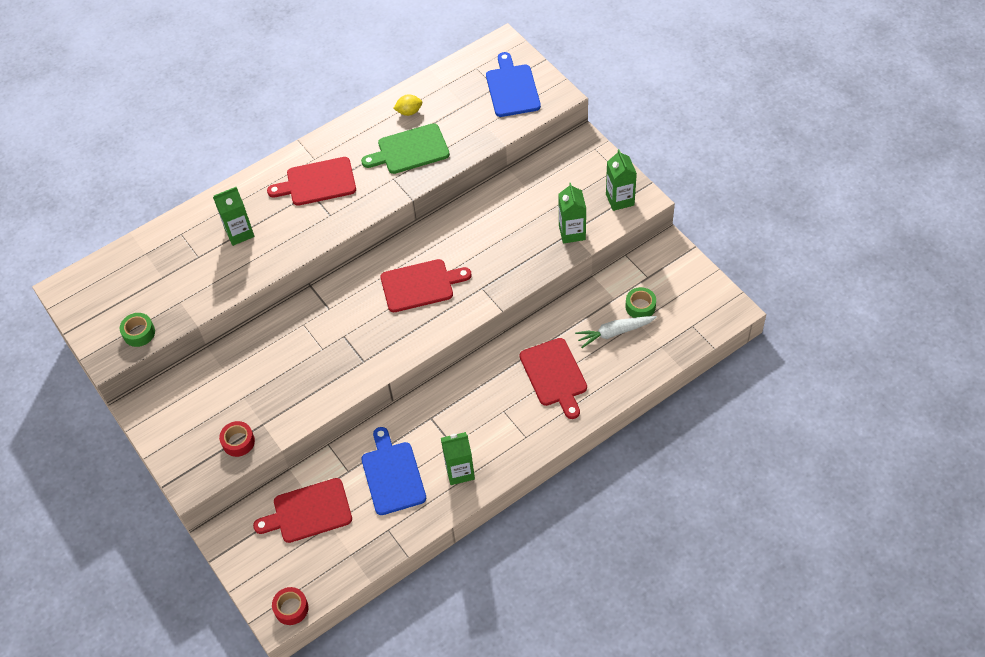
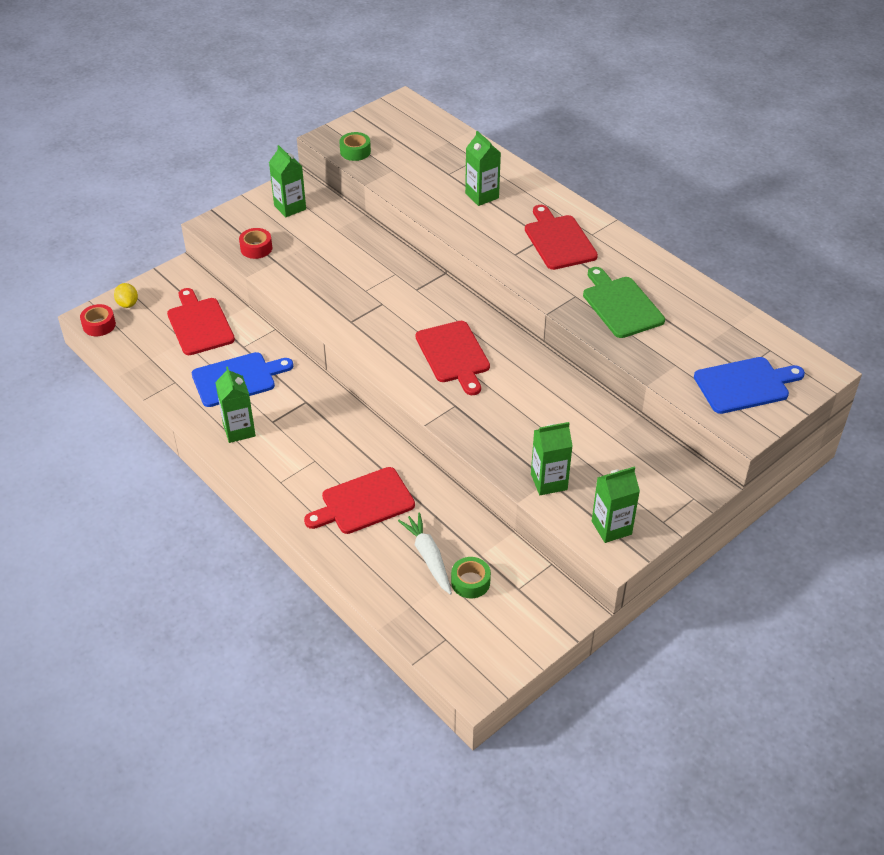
camera: 80 degrees right, 10 degrees down
(178, 412) = (290, 207): none -> green carton
(409, 112) = (680, 299): yellow lemon -> yellow lemon (128, 304)

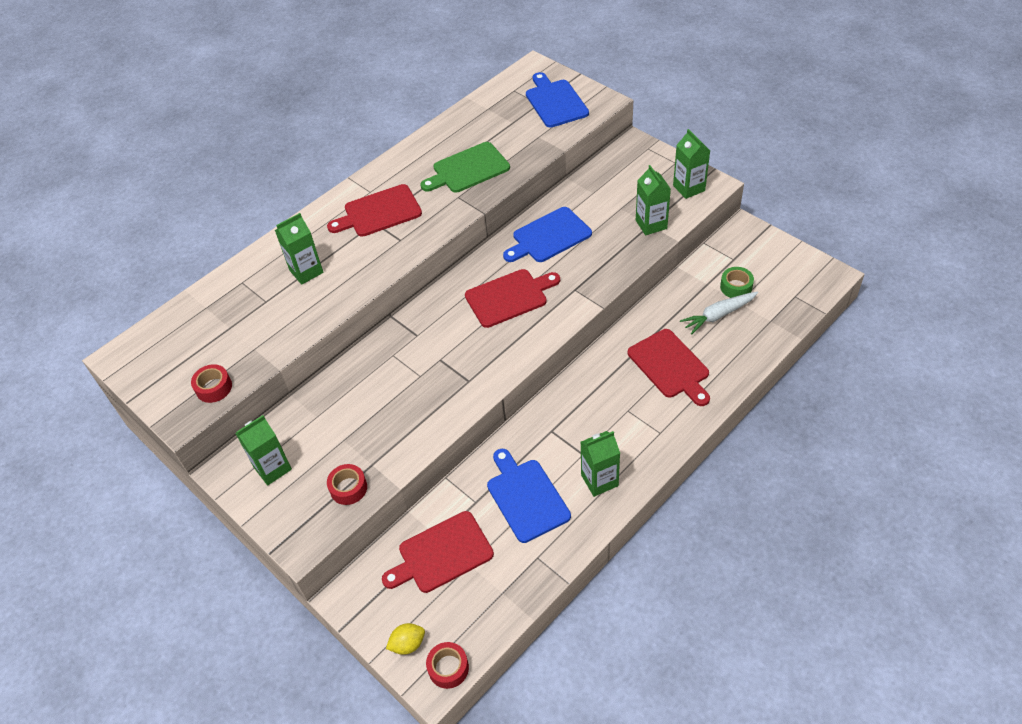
camera: 90 degrees left, 5 degrees up
(355, 151) = (214, 388): green tape -> red tape
(540, 392) = (549, 236): none -> blue cutting board

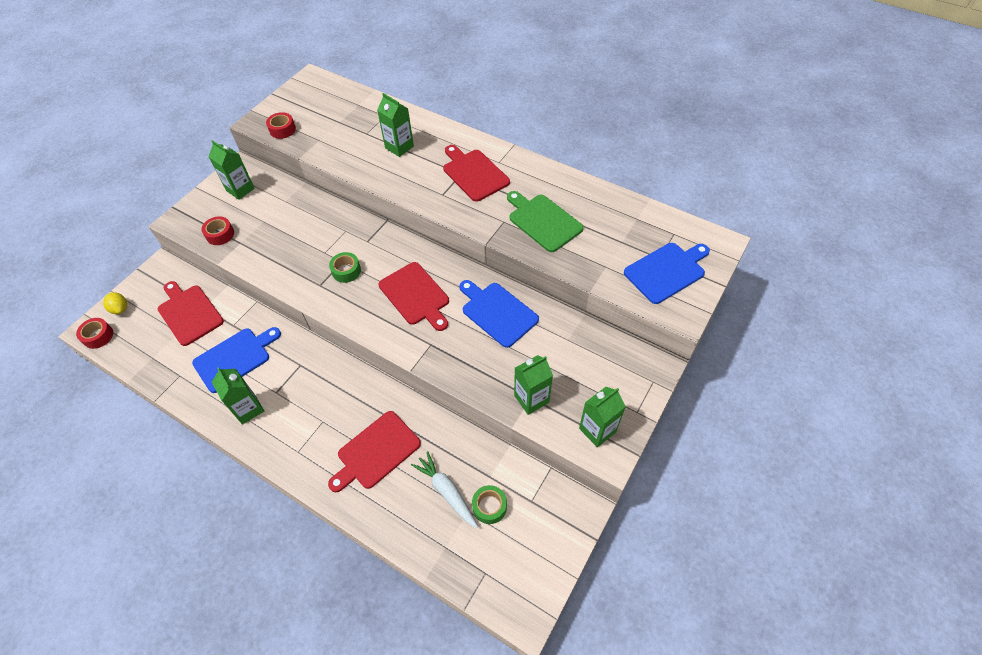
camera: 75 degrees right, 5 degrees up
(455, 355) = (346, 271): none -> green tape

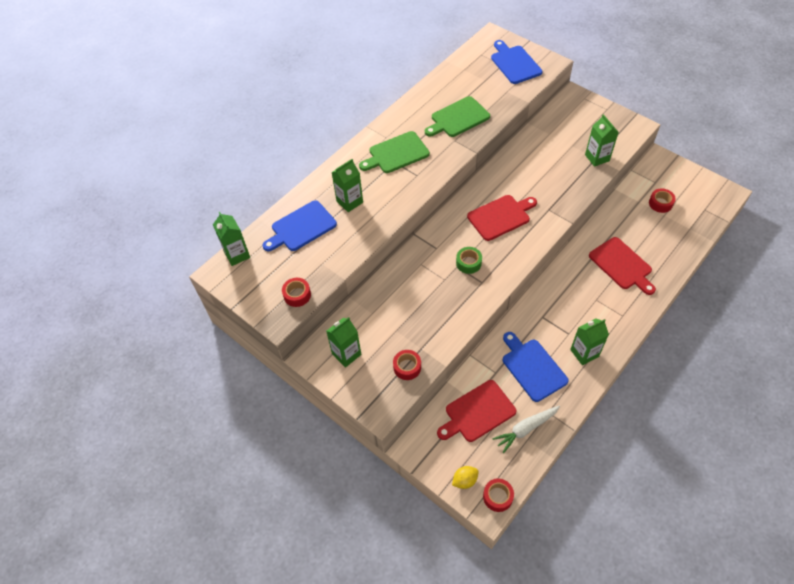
camera: 80 degrees left, 0 degrees up
(446, 491) = (651, 225): white carrot -> white carrot (526, 429)
(474, 173) = (396, 153): red cutting board -> green cutting board
(489, 506) = (660, 203): green tape -> red tape
(497, 312) = (522, 169): blue cutting board -> blue cutting board (301, 227)
(597, 430) = (620, 129): green carton -> green carton (237, 255)

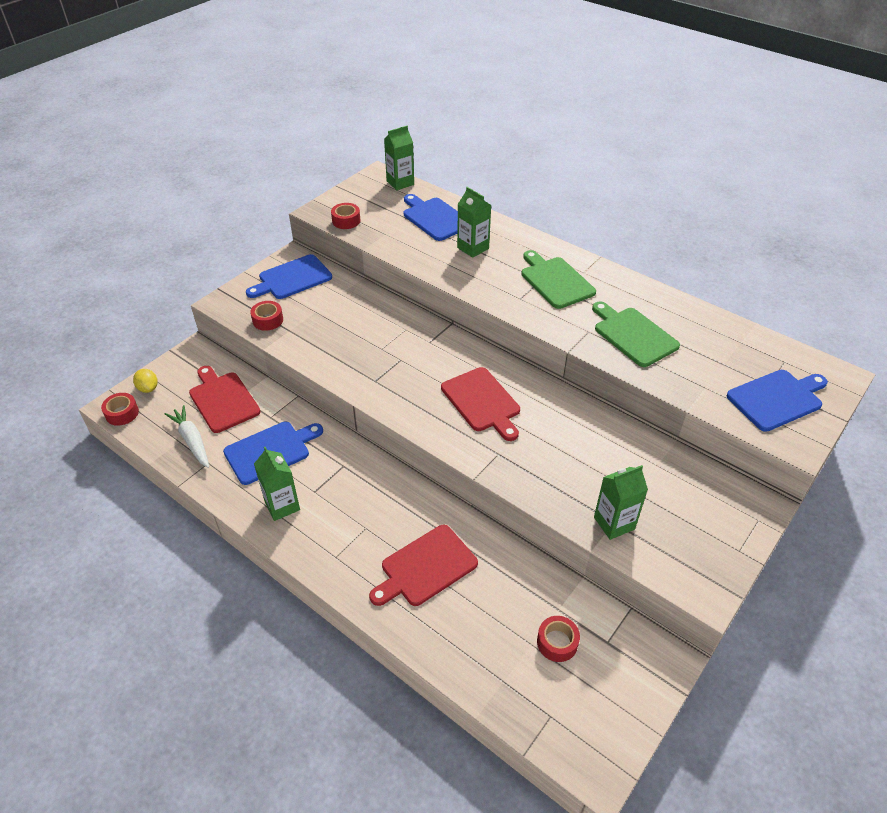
camera: 85 degrees right, 10 degrees down
(346, 354) = (292, 278): green carton -> blue cutting board
(468, 263) = (405, 369): green tape -> none

